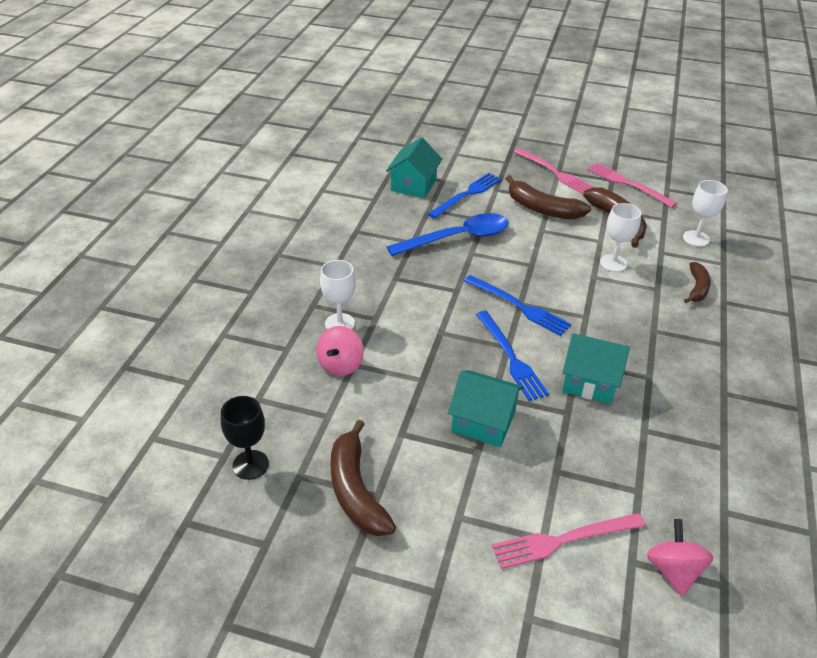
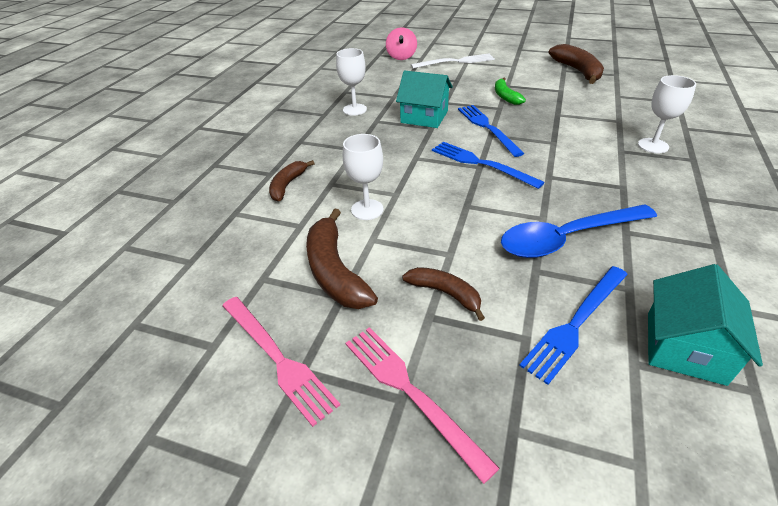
camera: 175 degrees left, 0 degrees up
(250, 465) = (651, 77): black goblet -> none
(340, 365) = (629, 120): pink spinning top -> none
(483, 421) = (505, 96): turquoise house -> green banana
(542, 209) = (445, 293): brown banana -> brown banana, size x0.61
(563, 540) = (455, 62): pink fork -> white fork
(696, 238) = (241, 246): white goblet -> white goblet (354, 109)

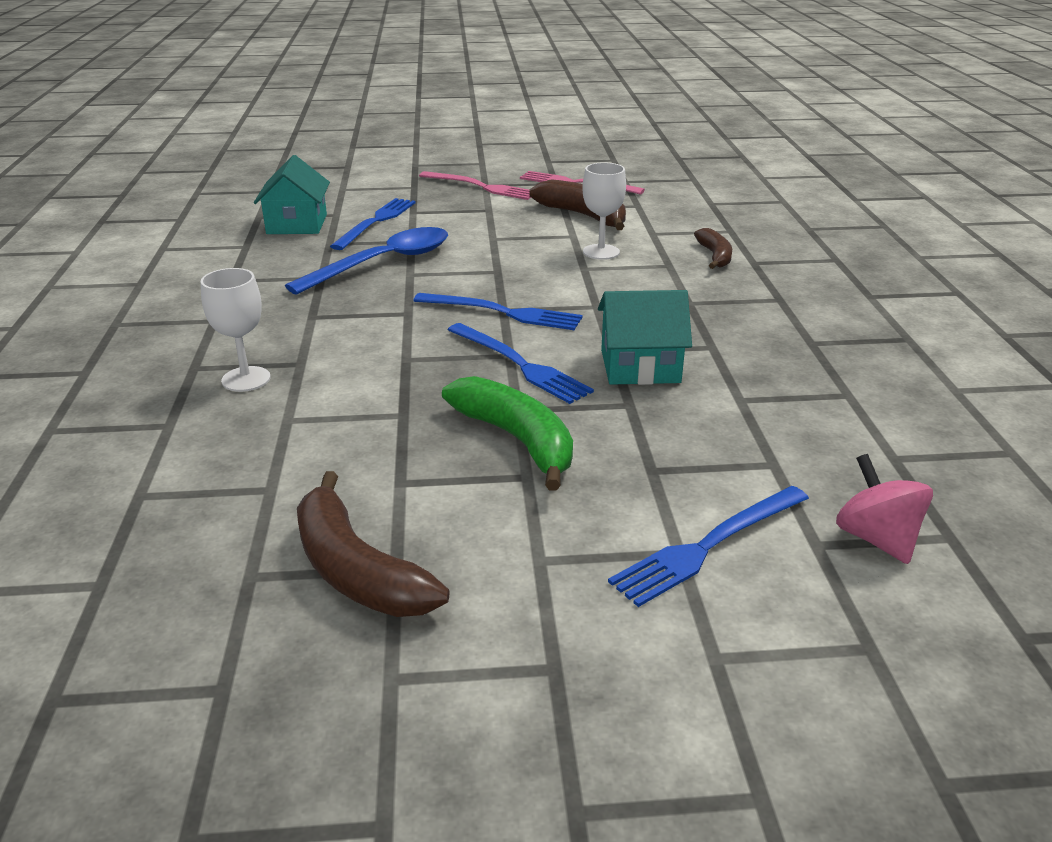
camera: 155 degrees right, 10 degrees down
(354, 109) = (774, 359): white goblet -> none
(445, 293) = (483, 219): brown banana -> none
(455, 62) = (708, 546): white fork -> blue fork
(505, 96) = (517, 440): green banana -> green banana, size x1.64

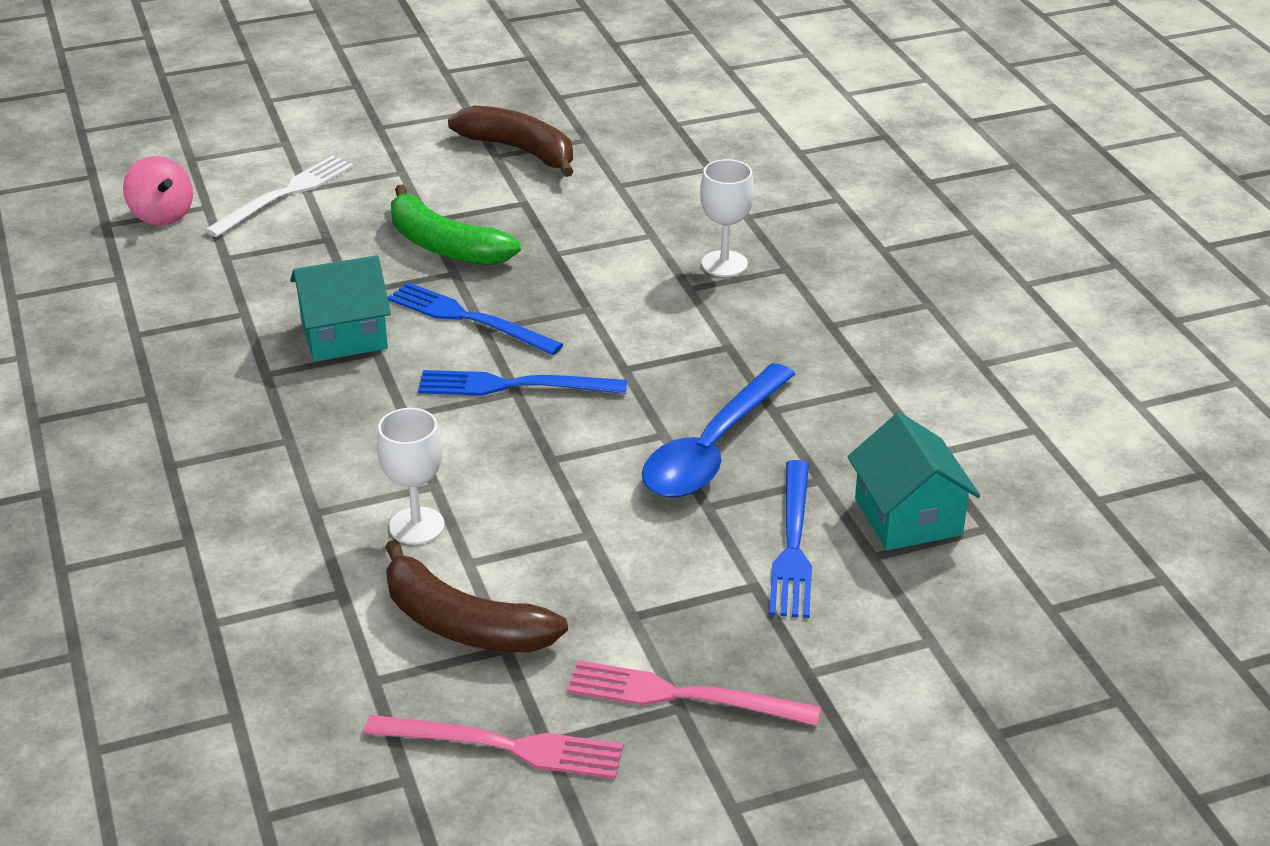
camera: 165 degrees right, 5 degrees up
(708, 546) = (285, 194): blue fork -> white fork
(715, 256) = (245, 545): brown banana -> none

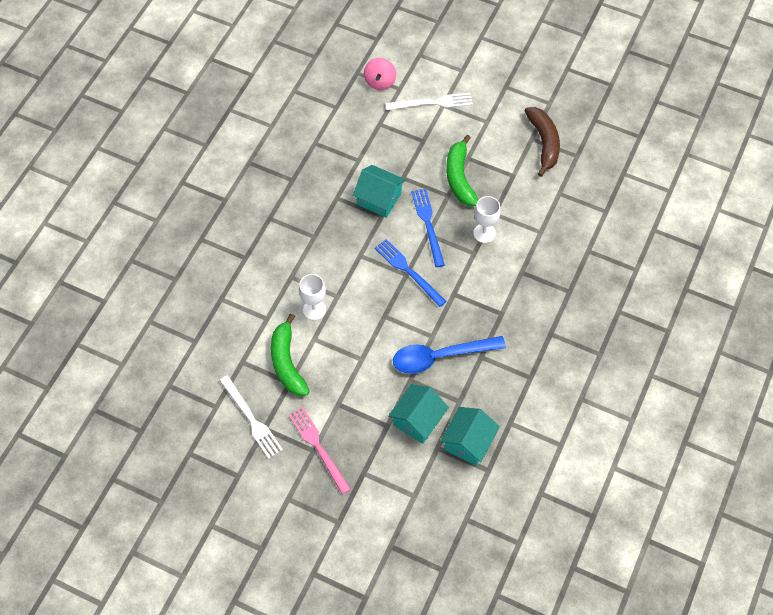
camera: 45 degrees right, 25 degrees up
(463, 624) = (287, 362): brown banana -> green banana
(503, 746) = (251, 419): pink fork -> white fork
(724, 264) = (549, 270): white goblet -> white goblet (484, 233)
(792, 544) = (418, 420): blue fork -> turquoise house

